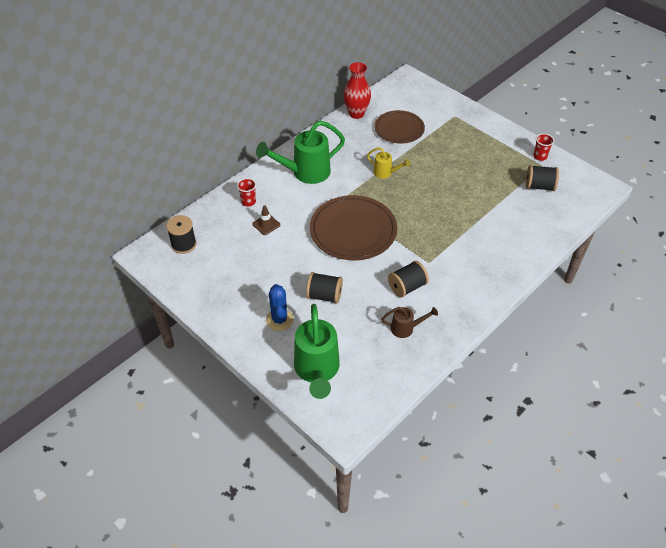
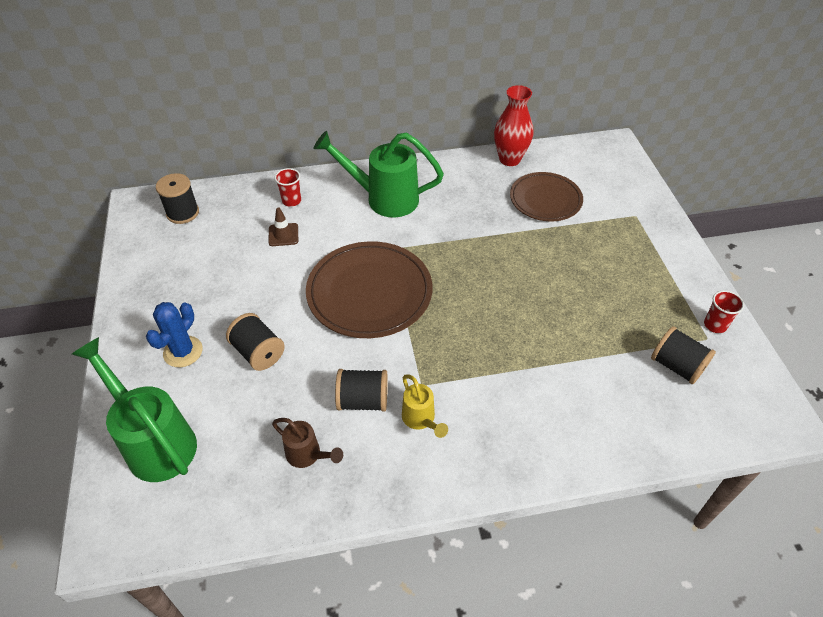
camera: 35 degrees right, 0 degrees up
(317, 371) = (155, 441): green watering can -> green watering can turned 105 degrees clockwise
(385, 173) = (477, 244): yellow watering can -> yellow watering can (421, 420)

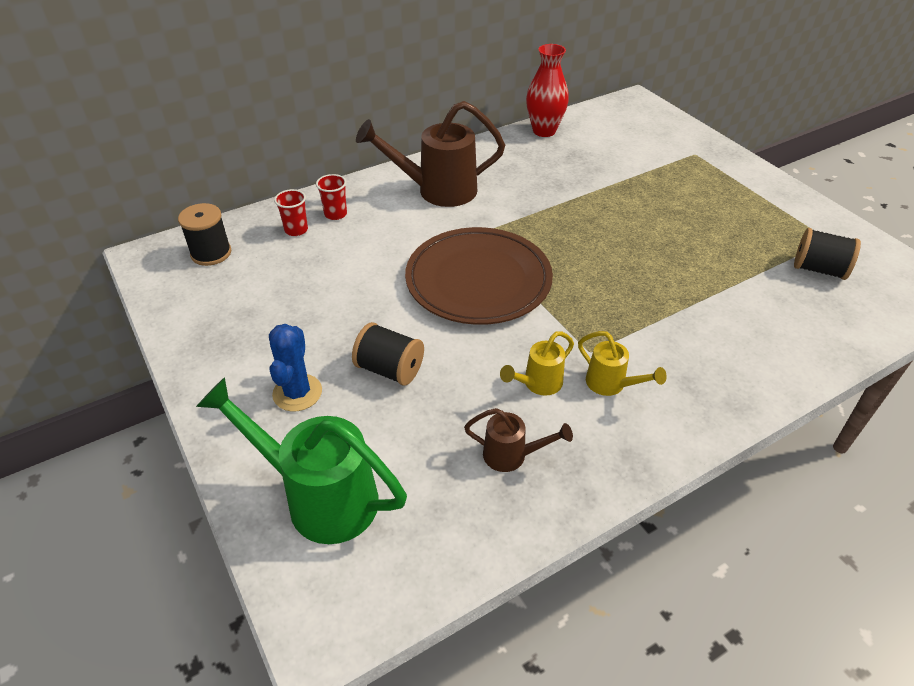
camera: 20 degrees left, 5 degrees down
(283, 235) = (346, 248): brown traffic cone -> none
(363, 400) = (538, 384): black spool -> yellow watering can
(383, 198) = (437, 191): green watering can -> brown watering can
(545, 199) = (602, 158): brown plate -> none
(715, 325) = (827, 227): red cup -> red cup (296, 230)

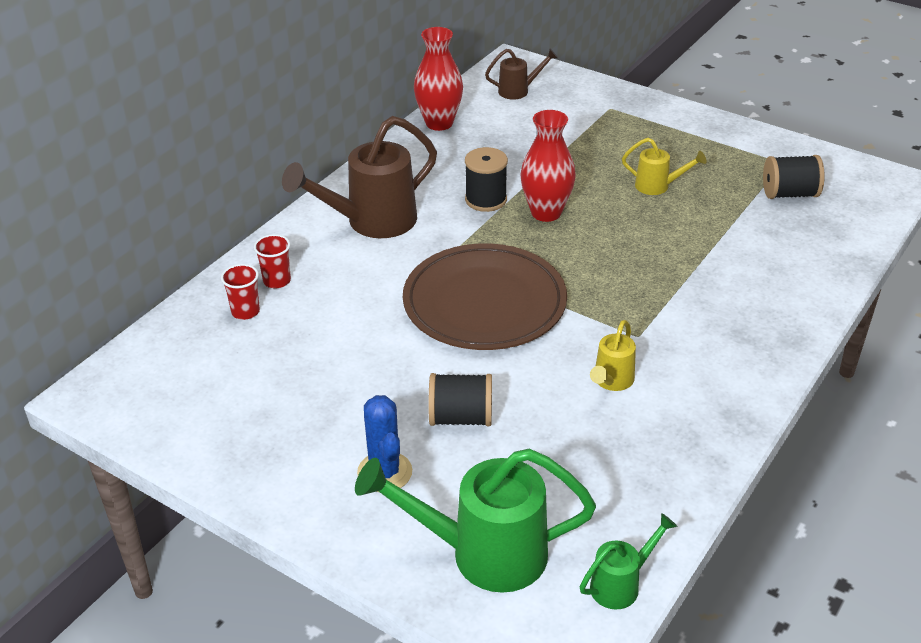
camera: 25 degrees left, 5 degrees down
(211, 253) = (166, 367): black spool -> black spool (486, 200)
(415, 580) = (621, 584): none -> green watering can
(512, 456) = (632, 452): brown watering can -> brown watering can (518, 91)
(581, 222) = (546, 213): none -> red vase
(611, 385) = (676, 359): yellow watering can -> yellow watering can (658, 186)

